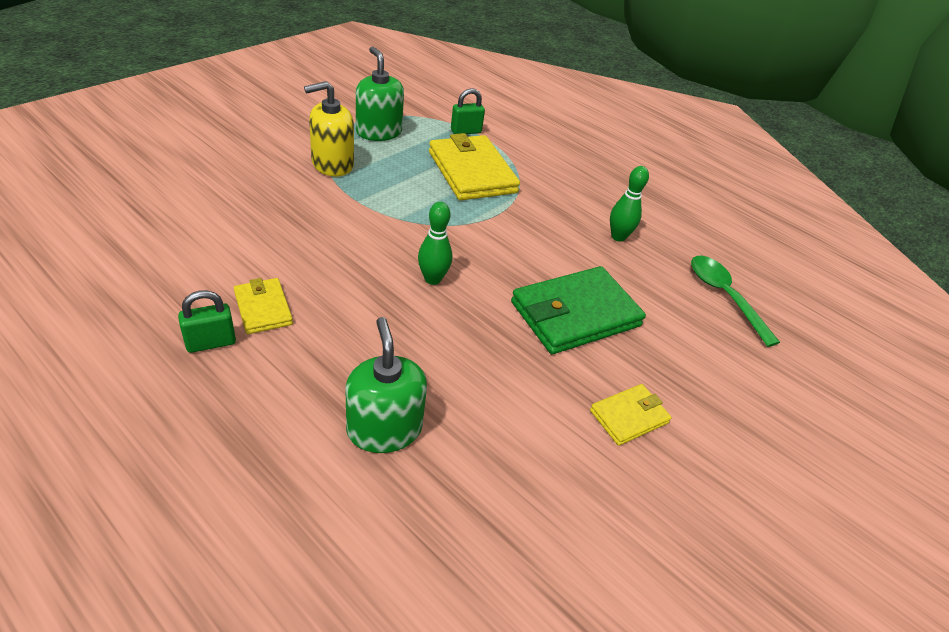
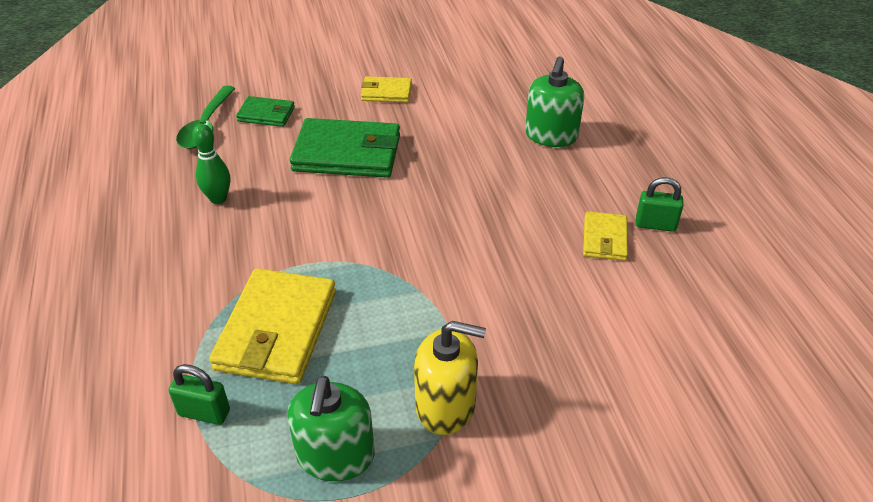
camera: 140 degrees left, 0 degrees up
(432, 279) = (439, 217): green bowling pin -> none
(698, 330) = (266, 114): none -> green wallet

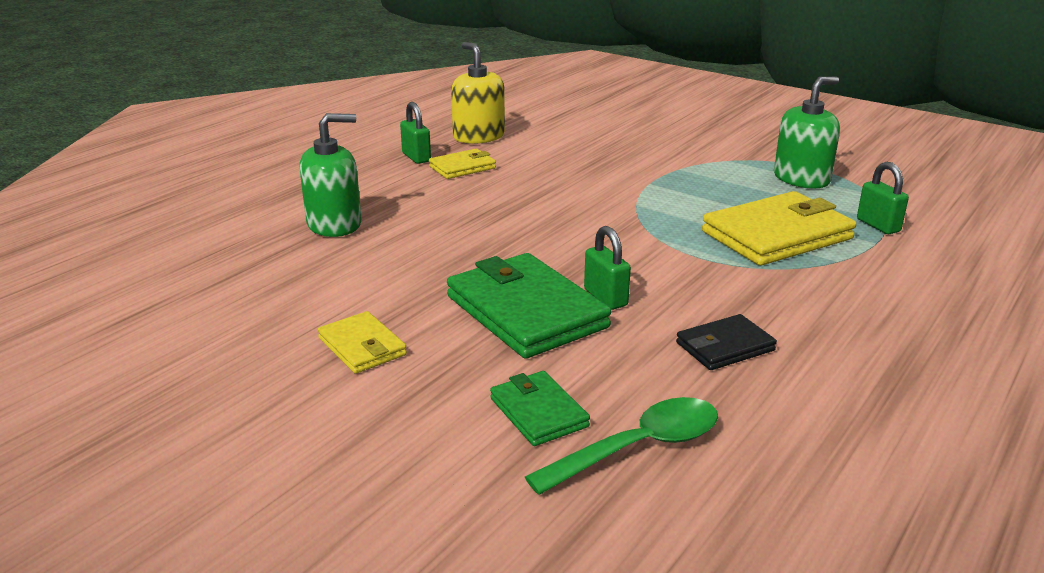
camera: 130 degrees left, 15 degrees down
(218, 199) = (724, 347): green bowling pin -> black wallet
(320, 189) = (605, 298): none -> green padlock
(446, 405) = (705, 165): yellow soap dispenser -> yellow soap dispenser (478, 136)

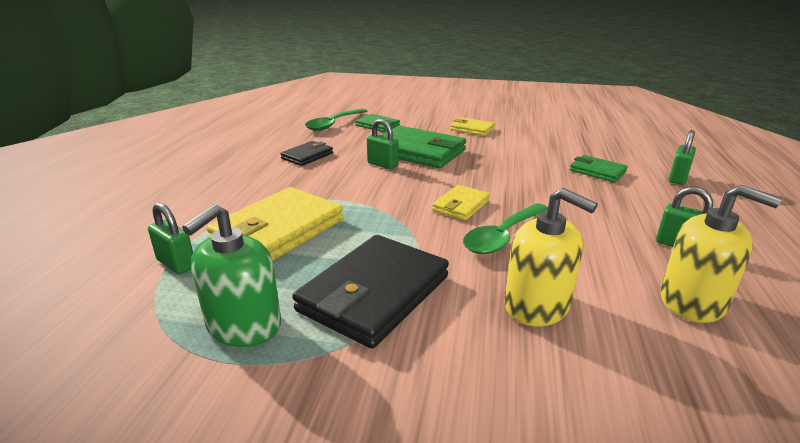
camera: 155 degrees right, 0 degrees up
(269, 198) = (678, 178): none -> green padlock
(334, 224) = (597, 171): green soap dispenser -> green wallet
(462, 167) = (616, 243): yellow wallet -> yellow wallet (461, 205)
(552, 189) = (503, 236): none -> green spoon
(584, 152) = (537, 305): none -> yellow soap dispenser
(698, 177) = (374, 293): none -> black wallet

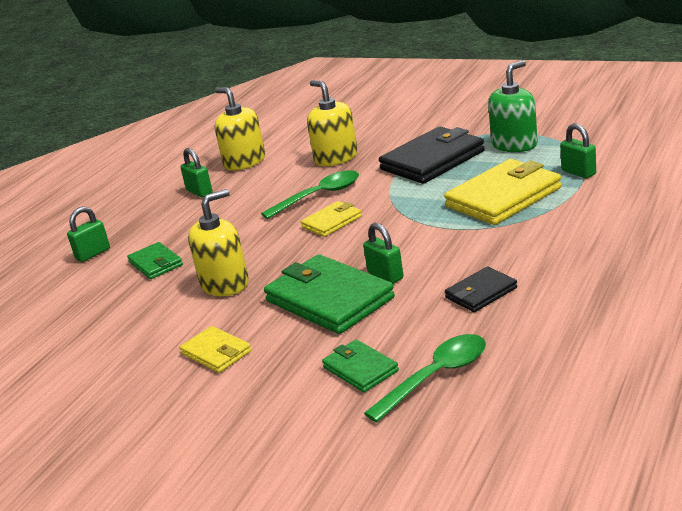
camera: 160 degrees left, 0 degrees up
(511, 159) = (225, 284): none -> yellow soap dispenser

